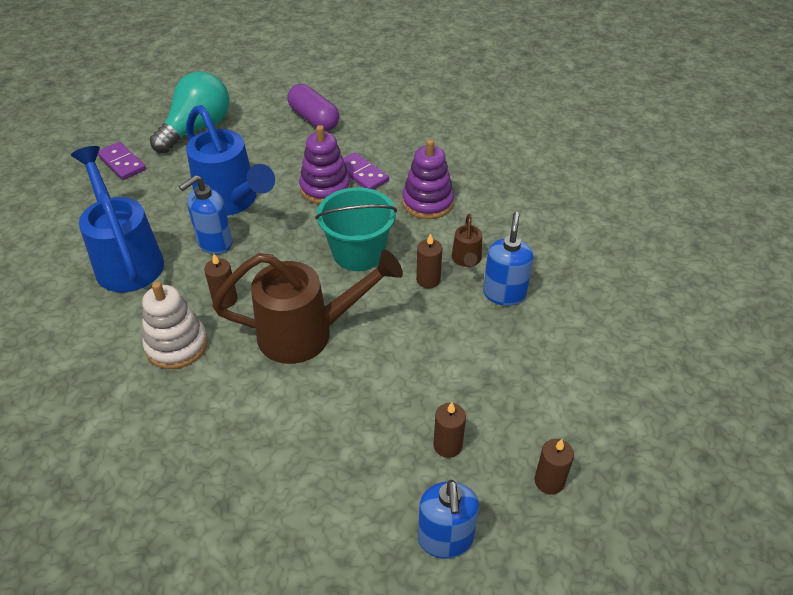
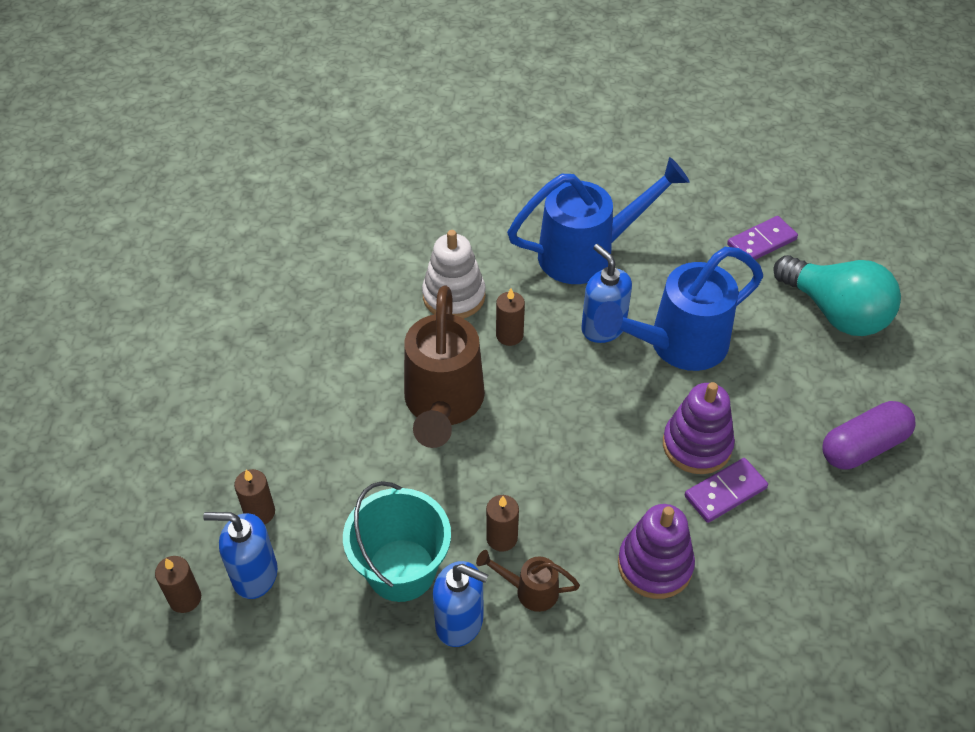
camera: 100 degrees right, 5 degrees up
(358, 253) = (563, 468): turquoise bucket -> turquoise bucket (401, 570)
(445, 539) = (162, 491): blue soap dispenser -> blue soap dispenser (254, 575)

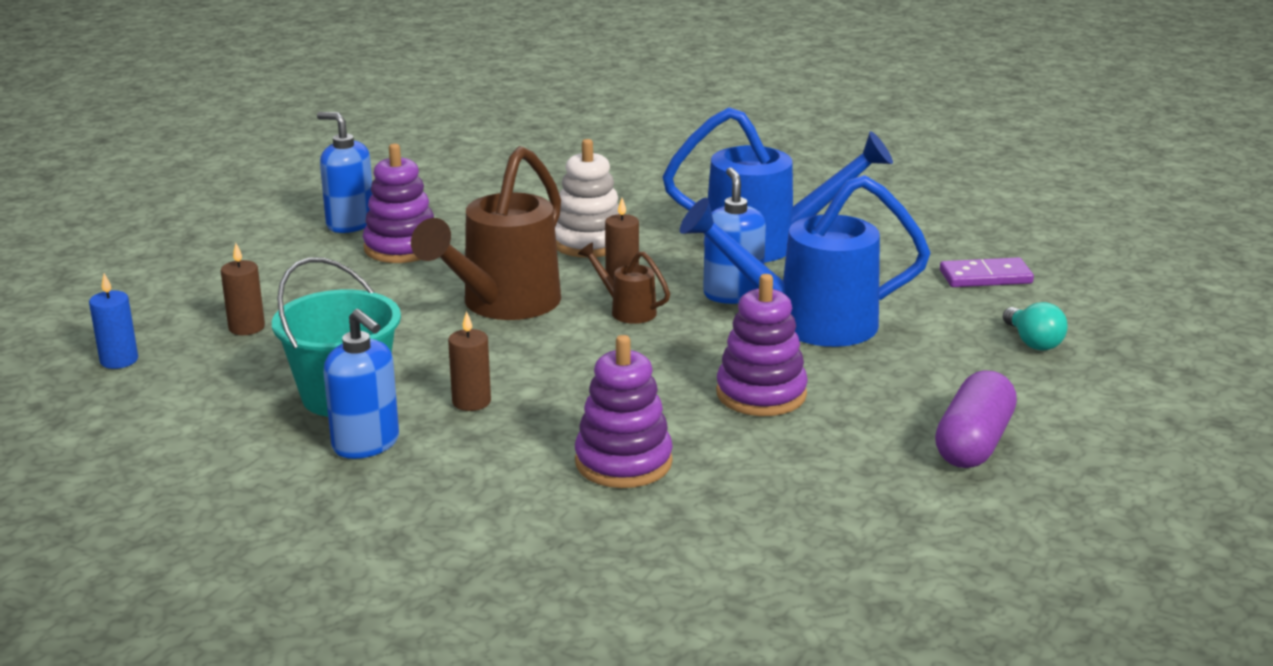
camera: 25 degrees right, 25 degrees down
(185, 598) = (119, 360): brown candle -> blue candle
(254, 575) = (198, 363): blue soap dispenser -> blue soap dispenser (350, 224)
(310, 356) = (402, 248): none -> purple stacking toy
(529, 590) = (463, 443): brown watering can -> brown watering can (627, 310)
(725, 492) = (762, 433): purple domino -> none
(835, 312) = (1033, 342): turquoise light bulb -> turquoise light bulb, size x0.49
(863, 446) = (973, 443): purple capsule -> purple capsule turned 60 degrees counterclockwise

